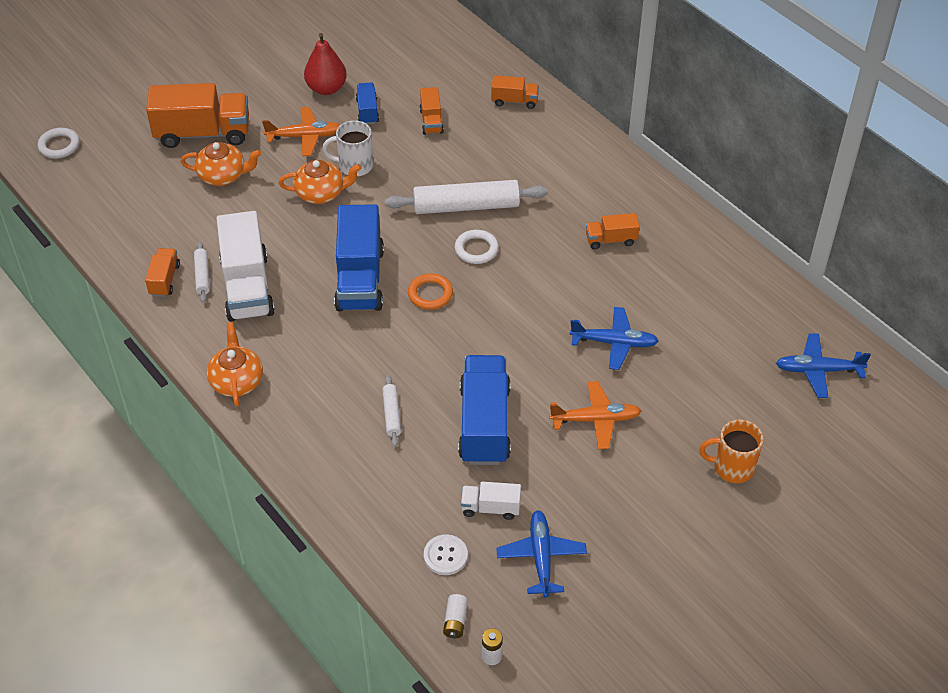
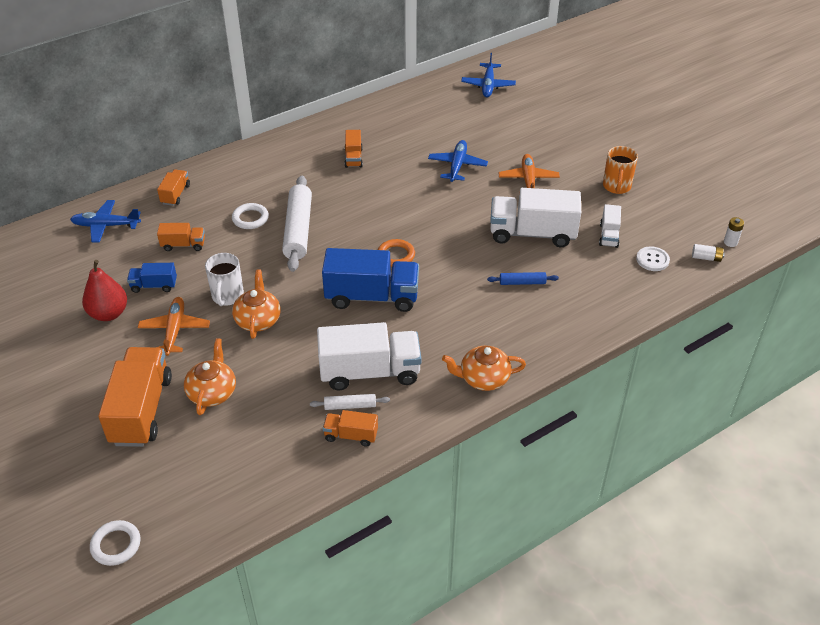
camera: 85 degrees left, 5 degrees down
(392, 414) = (522, 282): white rolling pin -> blue rolling pin
(476, 249) = (350, 227): white ring -> white ring (250, 218)
(484, 424) = (532, 233): blue truck -> white truck
(541, 557) = (648, 214): blue plane -> blue plane (106, 226)
(732, 467) = (568, 128): orange mug -> orange mug (616, 187)

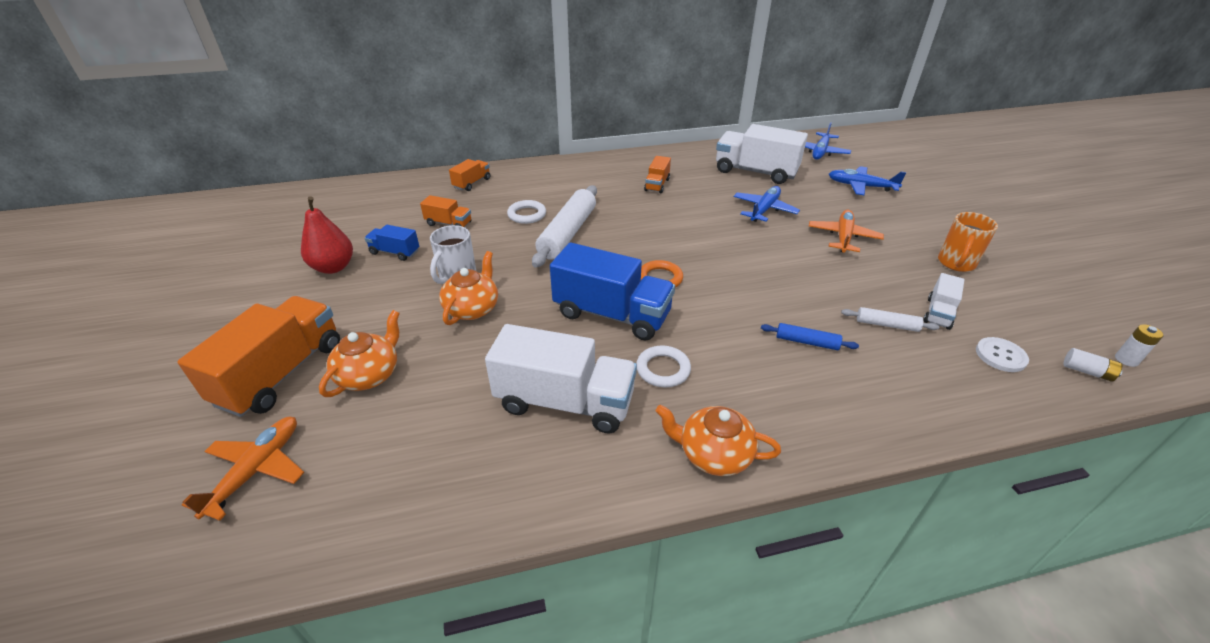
camera: 20 degrees right, 5 degrees down
(106, 226) = (393, 195): blue plane -> blue plane (861, 186)
(116, 545) = (103, 545): white ring -> white ring (663, 369)
(175, 330) = (382, 298): orange plane -> orange plane (256, 470)
(350, 406) = (516, 439): white rolling pin -> white rolling pin (886, 325)
(351, 435) = (495, 482): orange truck -> none
(532, 233) = (834, 290): white truck -> white truck (755, 172)

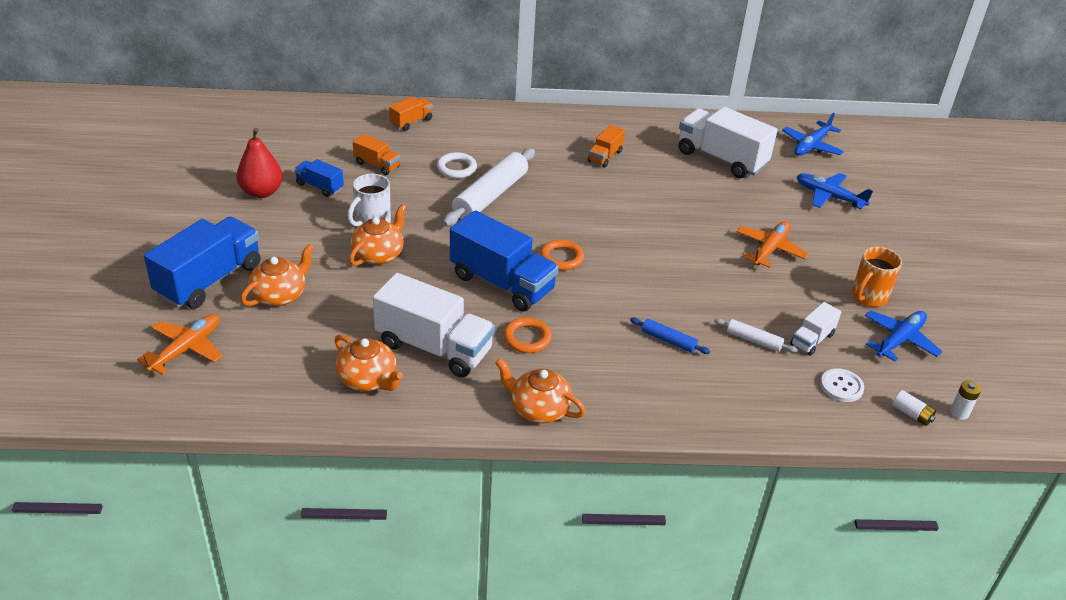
camera: 10 degrees right, 0 degrees up
(282, 373) = (209, 280): orange truck -> blue truck
(499, 461) = (368, 379): none -> orange teapot
(663, 369) = (527, 338): white ring -> orange ring
(764, 210) = (705, 205): blue plane -> blue plane (899, 340)

